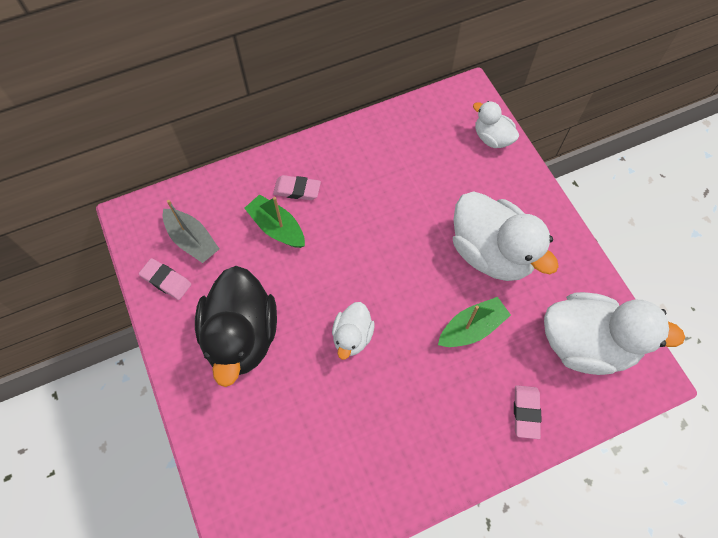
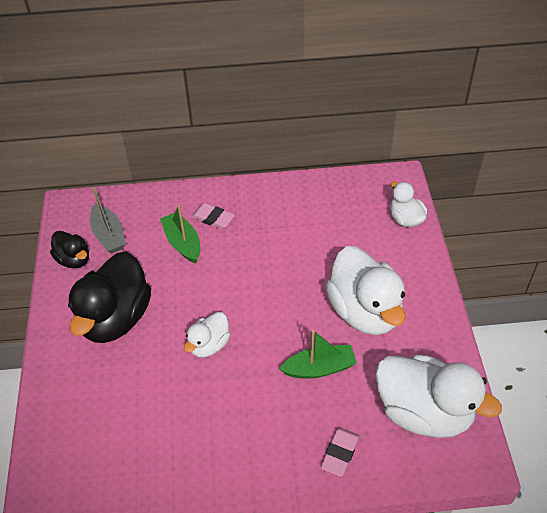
camera: 20 degrees right, 15 degrees down
(166, 280) = (74, 259): pink eraser -> black duck

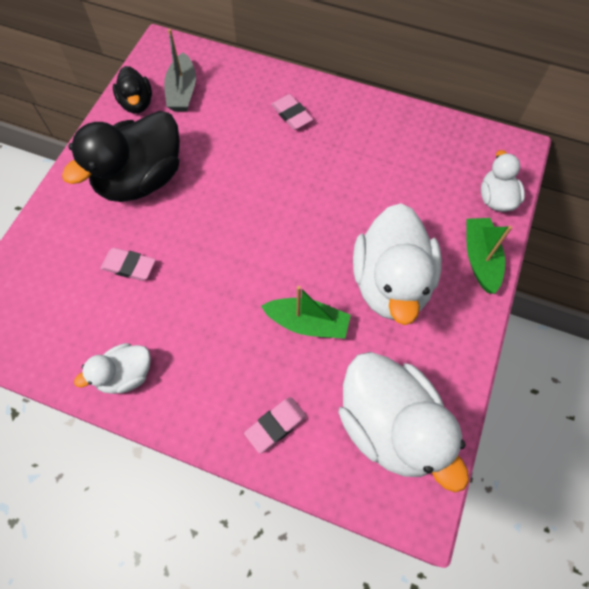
camera: 25 degrees right, 15 degrees up
(147, 390) = (129, 266): none -> pink eraser
(183, 243) = (247, 129): green boat -> green boat (480, 259)
(209, 345) = (212, 247): white duck -> white duck (126, 375)

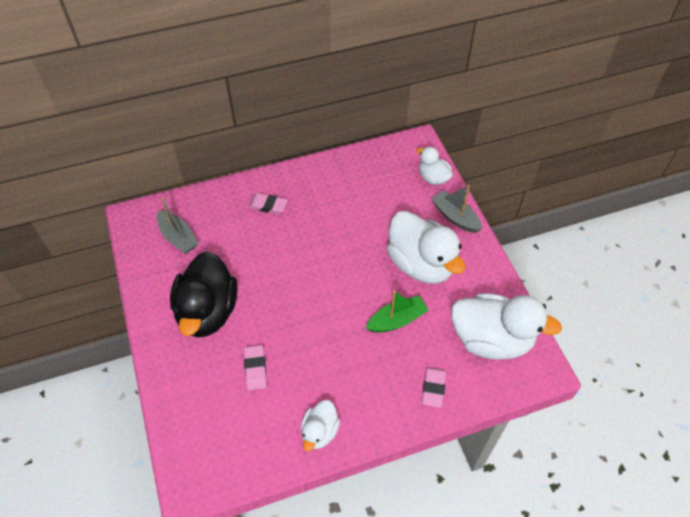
camera: 40 degrees left, 10 degrees down
(129, 266) = (255, 369): pink eraser -> pink eraser turned 75 degrees counterclockwise
(137, 103) = (153, 265): black duck -> none
(480, 259) = (455, 217): green boat -> grey boat

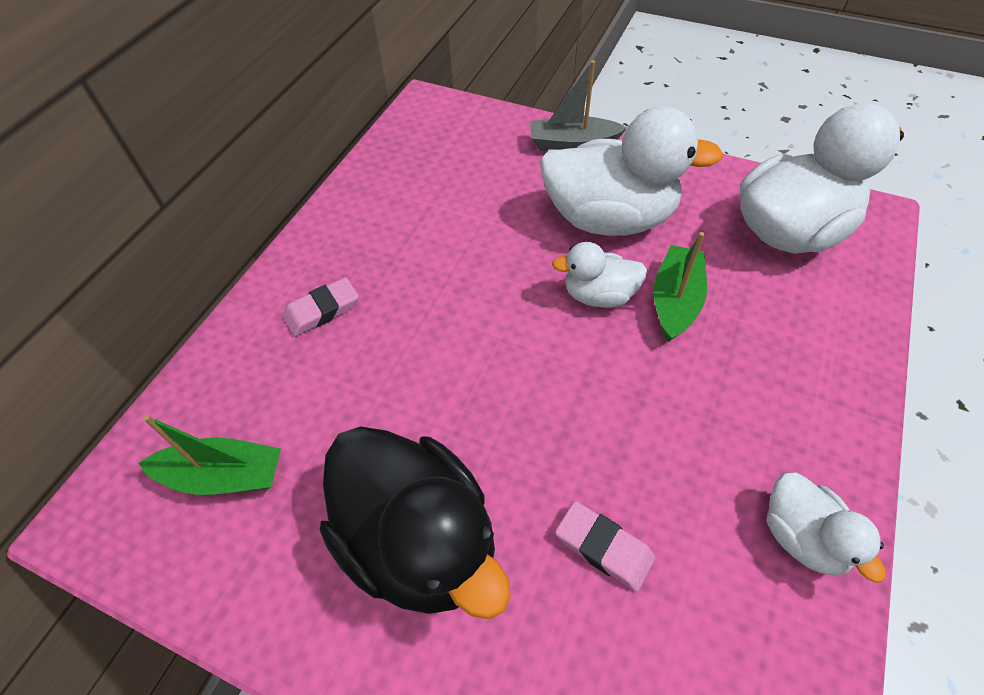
camera: 45 degrees left, 0 degrees up
(178, 237) = (224, 476): grey boat -> green boat
(433, 178) = (493, 125): white duck -> white duck (598, 295)
(433, 388) = (822, 337): pink eraser -> none

